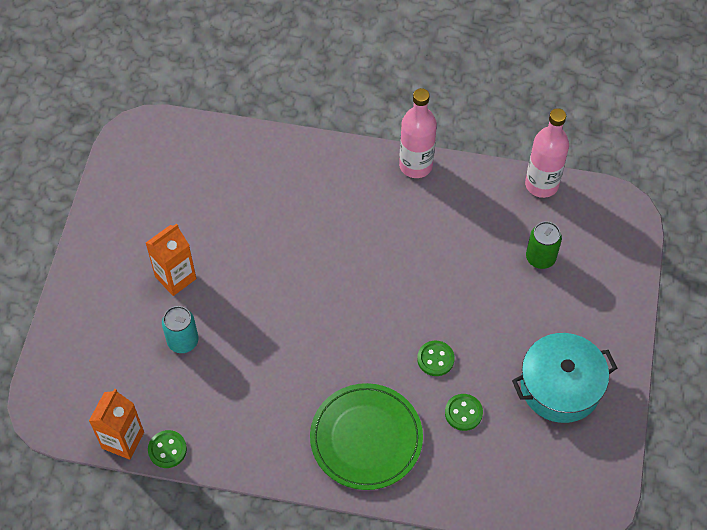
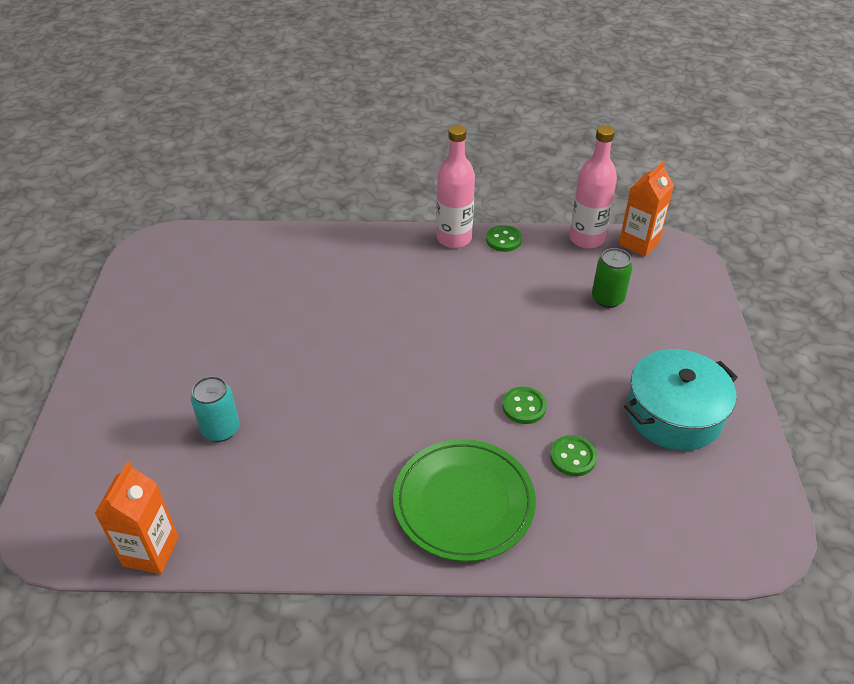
camera: 10 degrees left, 15 degrees down
(167, 450) = (211, 554): green button -> green button (503, 240)
(175, 277) = (206, 367): orange carton -> orange carton (639, 243)

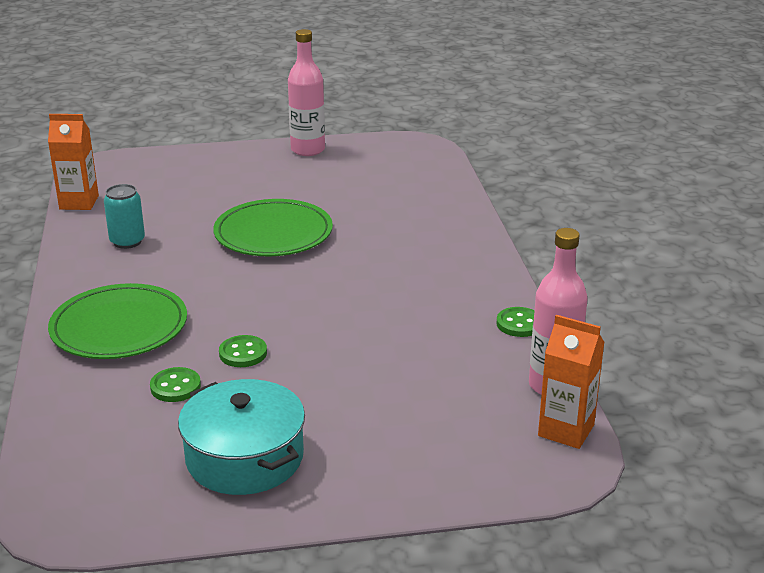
camera: 80 degrees right, 15 degrees down
(221, 429) = (198, 208): turquoise can -> turquoise can (127, 241)
(305, 370) = (273, 234): none -> green plate
(454, 238) = (505, 291): pink bottle -> pink bottle (308, 150)
(607, 298) = (437, 405): green can -> none

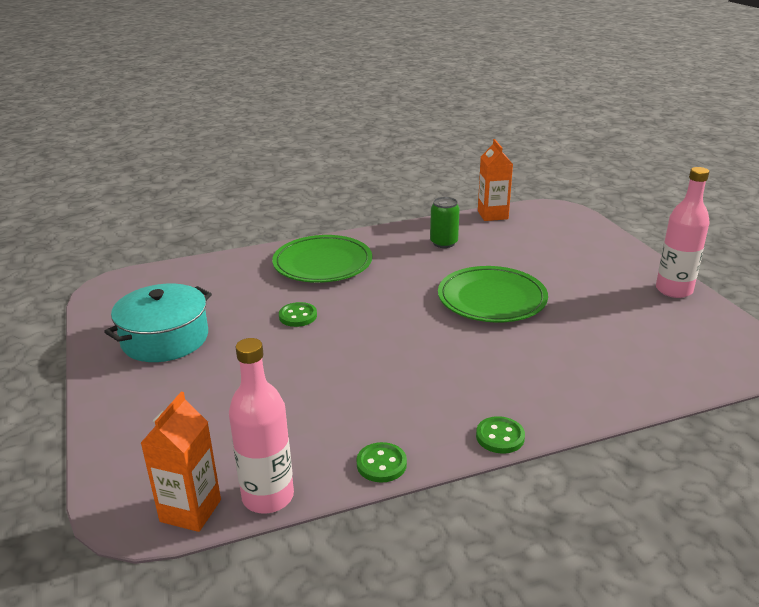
camera: 80 degrees right, 0 degrees up
(127, 241) = (444, 243): turquoise can -> green can
(175, 387) = (250, 297): green button -> green button (500, 437)

